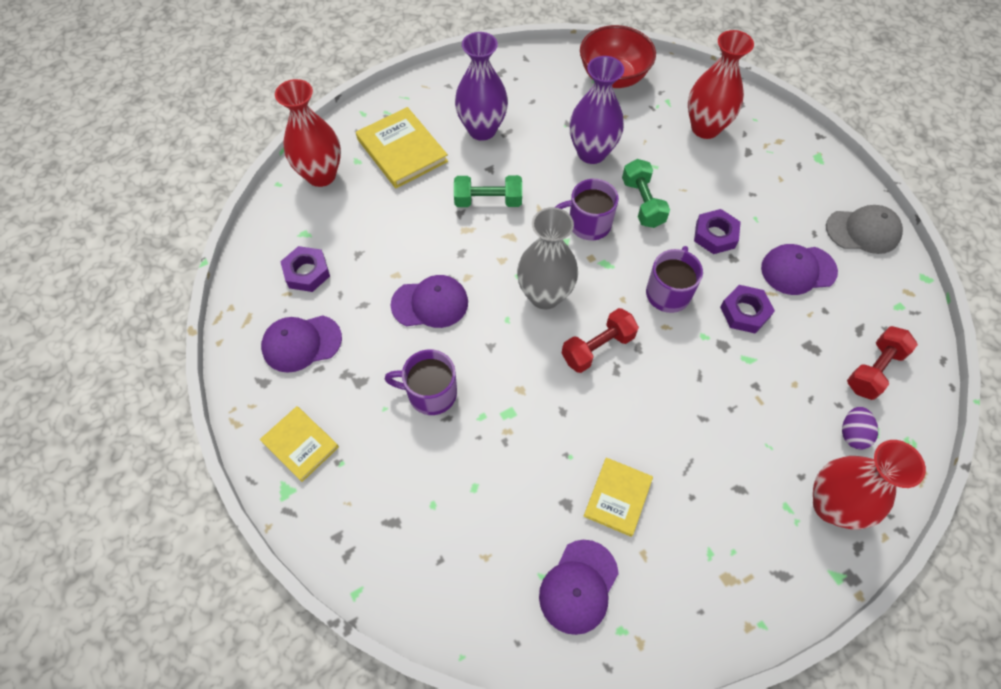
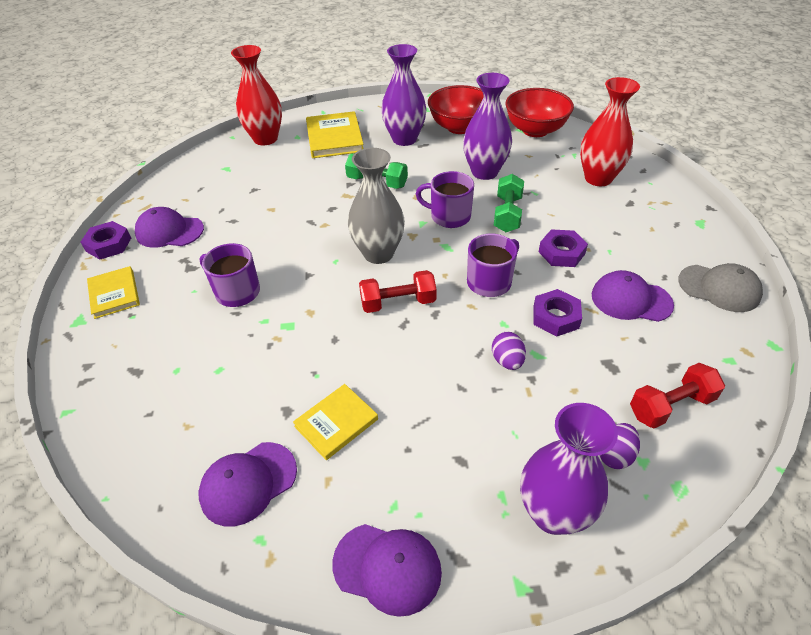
camera: 25 degrees right, 15 degrees down
(307, 272) = (209, 191): purple nut -> purple nut (108, 244)
(430, 303) = (282, 233): purple cap -> purple cap (387, 568)
(532, 94) = (459, 127): none -> red bowl
(727, 375) = (507, 361): none -> purple egg
(831, 505) = (553, 513): red vase -> purple vase

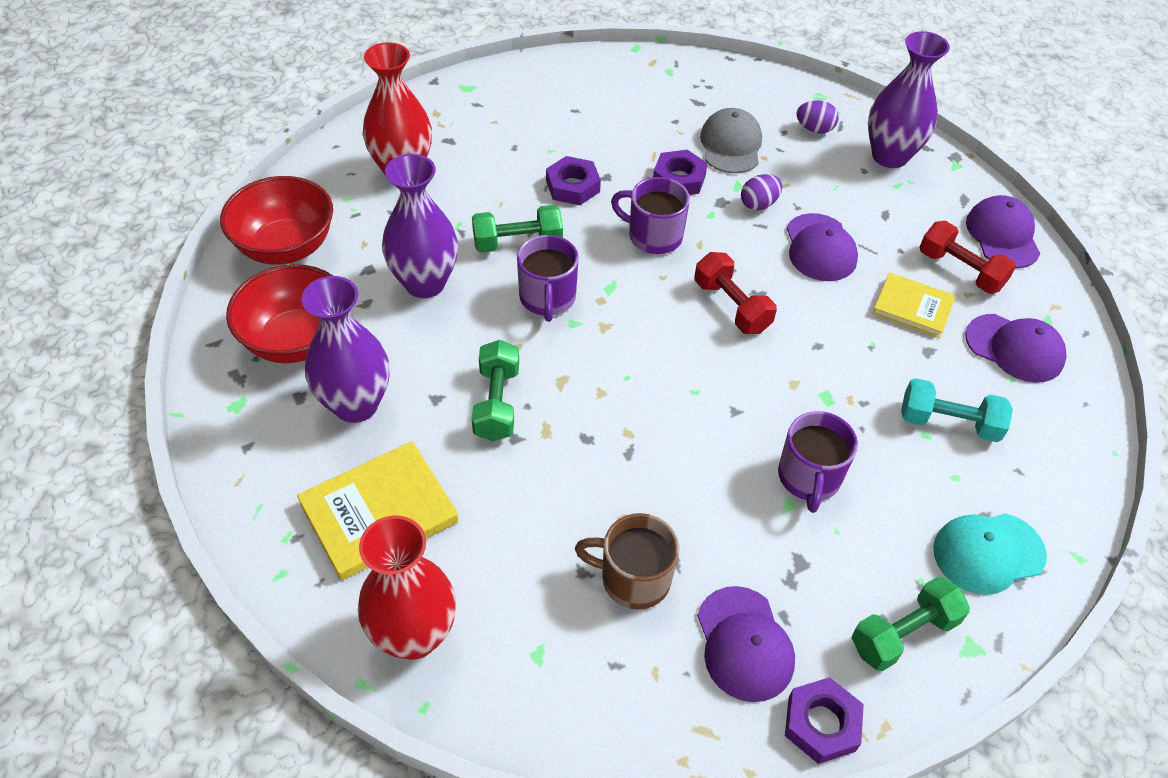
camera: 115 degrees left, 5 degrees up
(114, 294) = (903, 633): yellow book -> green dumbbell
(116, 359) = (988, 553): none -> turquoise cap
(217, 389) = (948, 423): none -> turquoise dumbbell
(236, 204) = (633, 578): none -> brown mug
(378, 253) = (658, 350): grey vase -> none
(631, 300) = (623, 130): purple cap -> purple cap (820, 248)
(670, 406) = (743, 102): red dumbbell -> red dumbbell (960, 270)
(719, 288) = (574, 76): grey cap -> grey cap (731, 145)

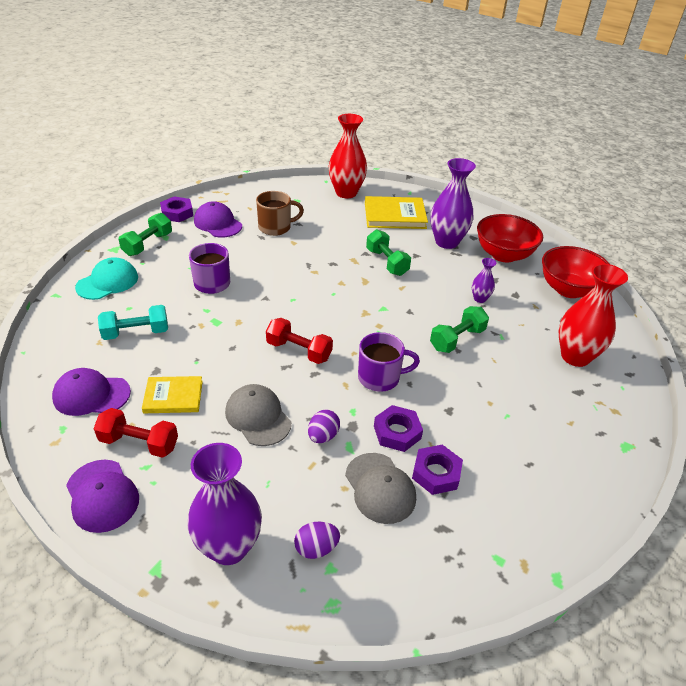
camera: 150 degrees right, 10 degrees down
(379, 513) = (395, 215): yellow book -> yellow book turned 60 degrees clockwise
(425, 283) = (480, 299): purple vase -> purple vase, size x0.48
(547, 298) = (409, 315): purple mug -> none
(573, 186) = (463, 392): purple nut -> purple nut (436, 473)
(820, 248) = (258, 417): purple cap -> grey cap

